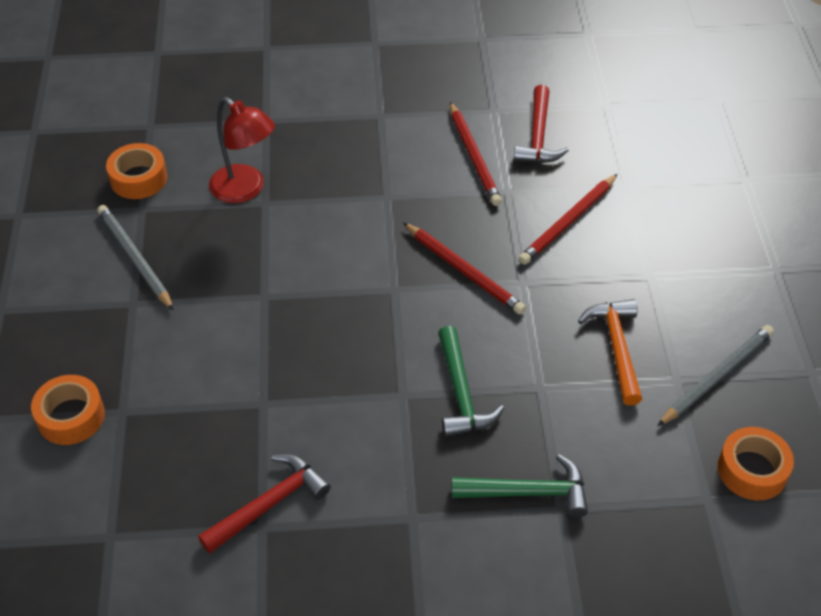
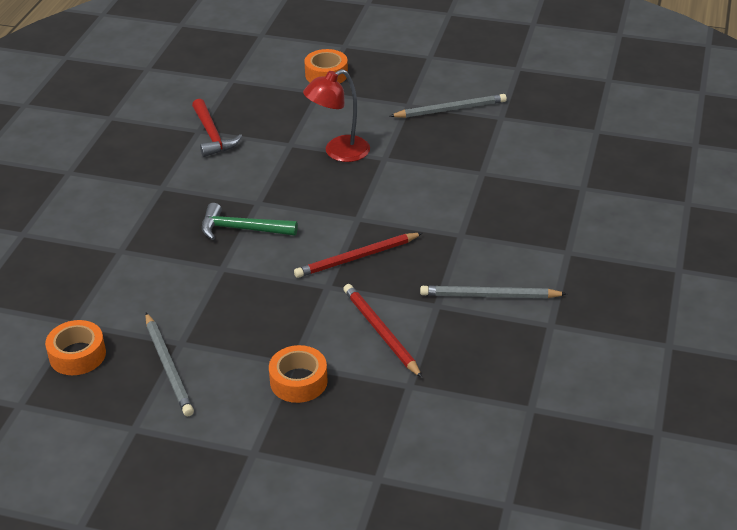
camera: 110 degrees right, 10 degrees down
(138, 178) = (535, 119): orange tape -> orange tape (298, 381)
(245, 190) = (501, 165): red lamp -> red lamp (338, 152)
(474, 156) = (489, 296): red pencil -> grey pencil
(528, 492) = (143, 239): green hammer -> none
(538, 136) = (501, 344): red hammer -> none
(616, 348) = (231, 319): orange hammer -> none

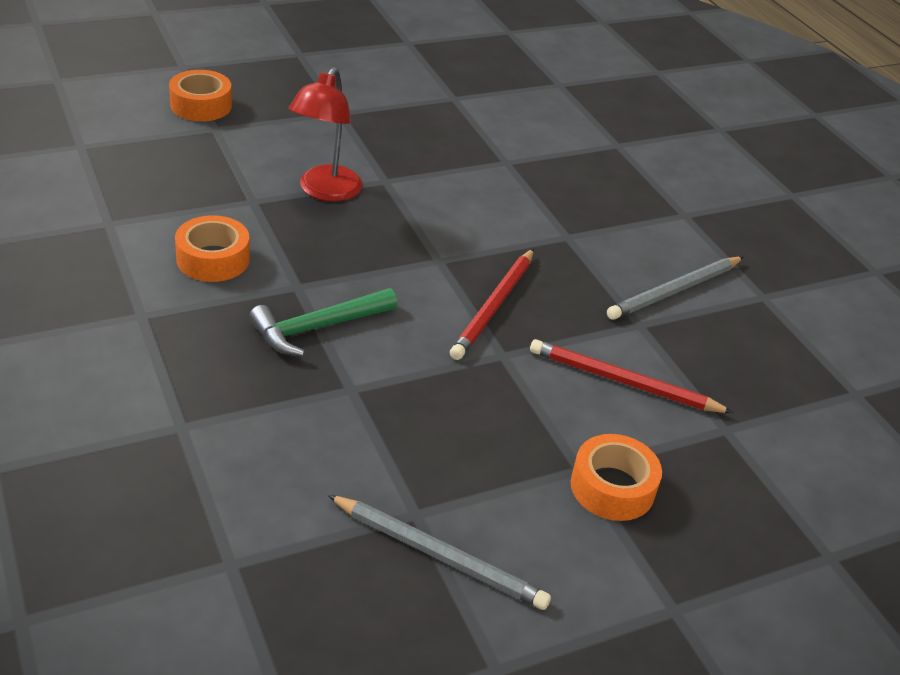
camera: 45 degrees left, 0 degrees up
(77, 355) = (294, 608): orange tape -> orange tape (213, 259)
(212, 135) = (136, 223): red hammer -> none
(450, 109) = (392, 104): grey pencil -> none

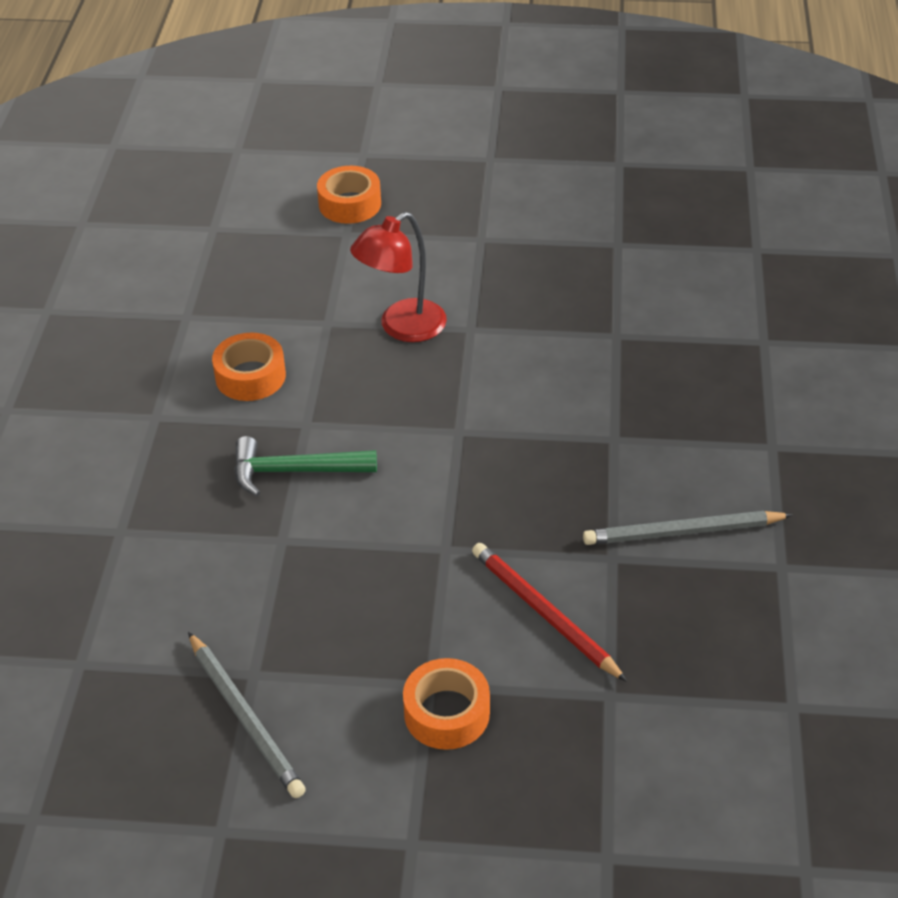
camera: 35 degrees right, 5 degrees up
(494, 307) = (476, 496): red pencil -> none

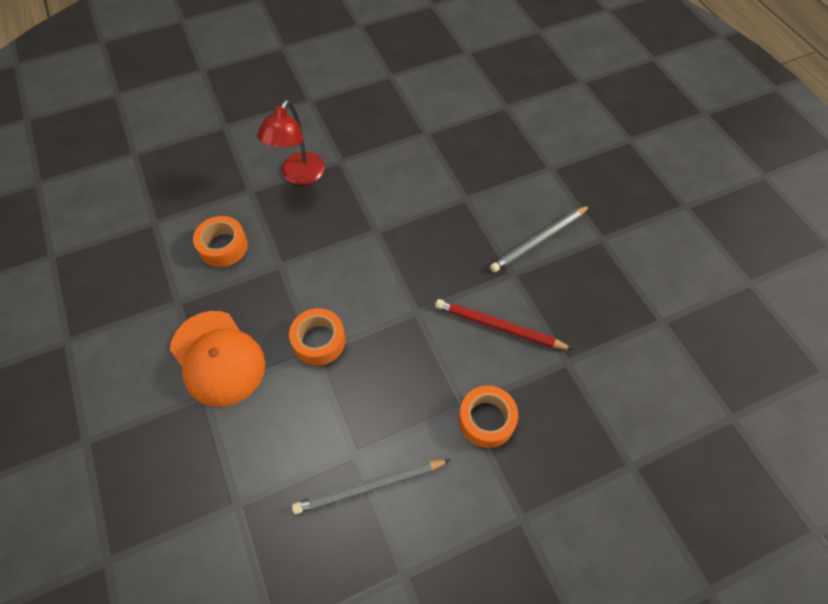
camera: 30 degrees left, 15 degrees up
(162, 499) = (218, 358): none -> orange cap
(245, 717) = (369, 487): grey pencil -> grey pencil turned 135 degrees clockwise
(295, 471) = (293, 300): green hammer -> none
(350, 204) = (214, 105): orange tape -> orange tape (319, 341)

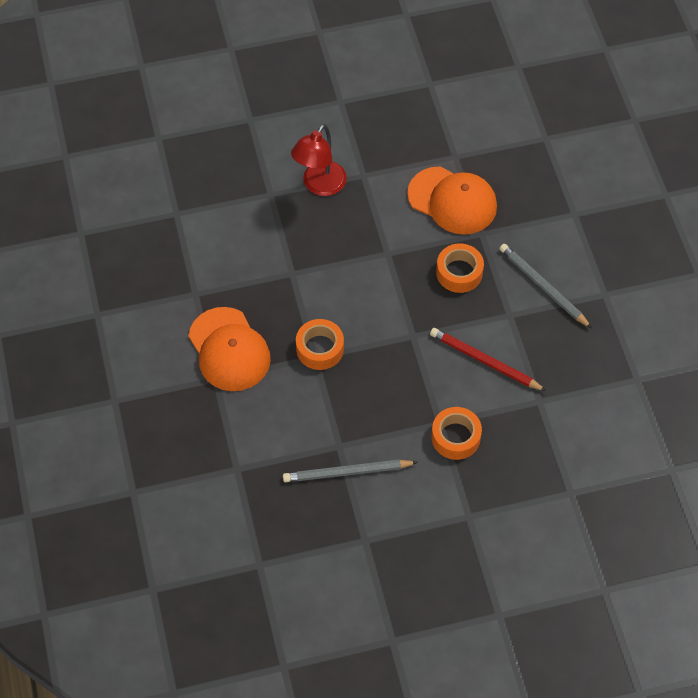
camera: 10 degrees right, 0 degrees up
(223, 246) = (240, 248): orange tape -> orange tape (459, 272)
(431, 172) = (452, 201): none -> orange cap
(539, 240) = (543, 287): grey pencil -> grey pencil turned 75 degrees clockwise

